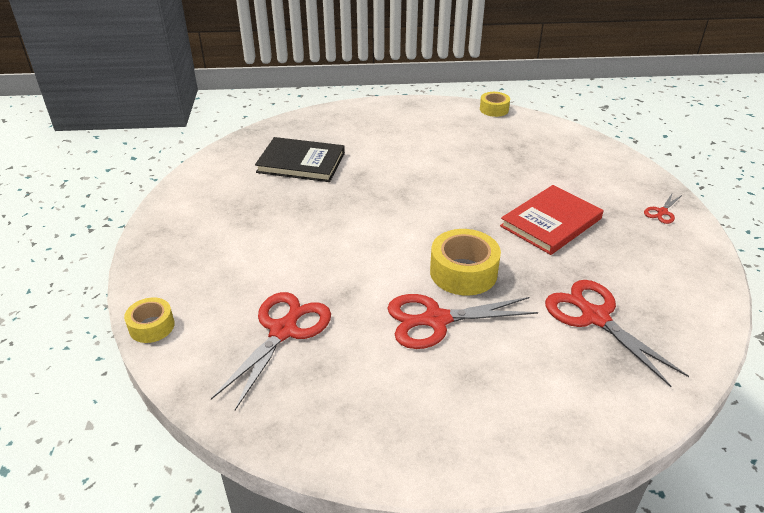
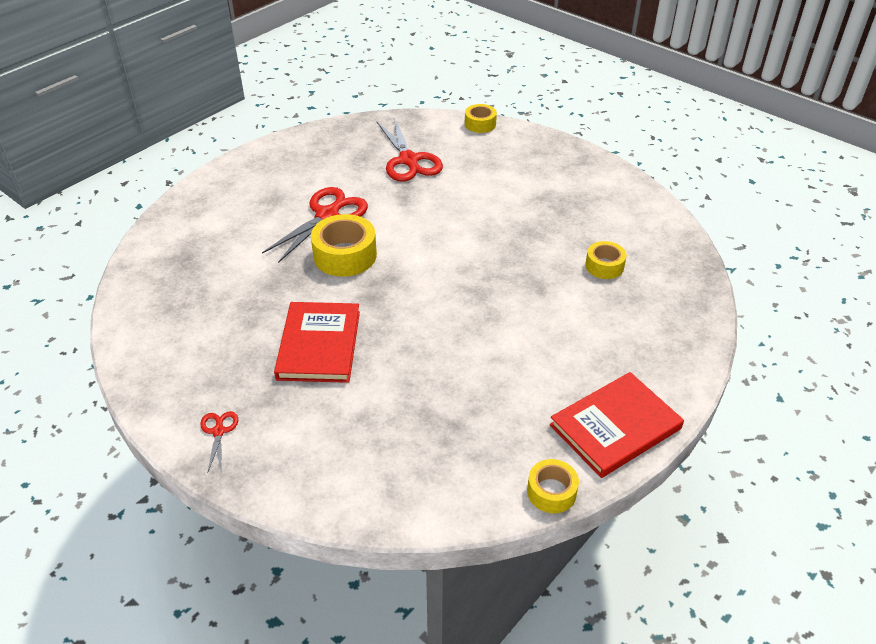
camera: 135 degrees right, 5 degrees up
(301, 163) = (604, 266): black book -> yellow tape
(429, 111) = (615, 427): none -> red book
(594, 316) = (220, 279): red scissors -> none

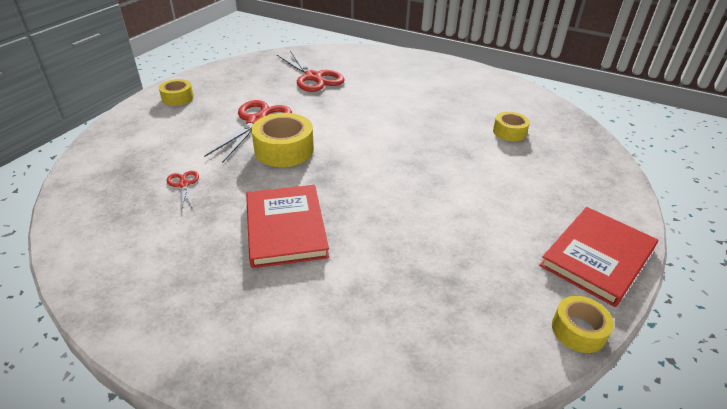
camera: 15 degrees left, 5 degrees down
(219, 431) = (201, 332): red scissors -> red scissors (183, 184)
(480, 124) = (360, 50): yellow tape -> yellow tape (177, 98)

